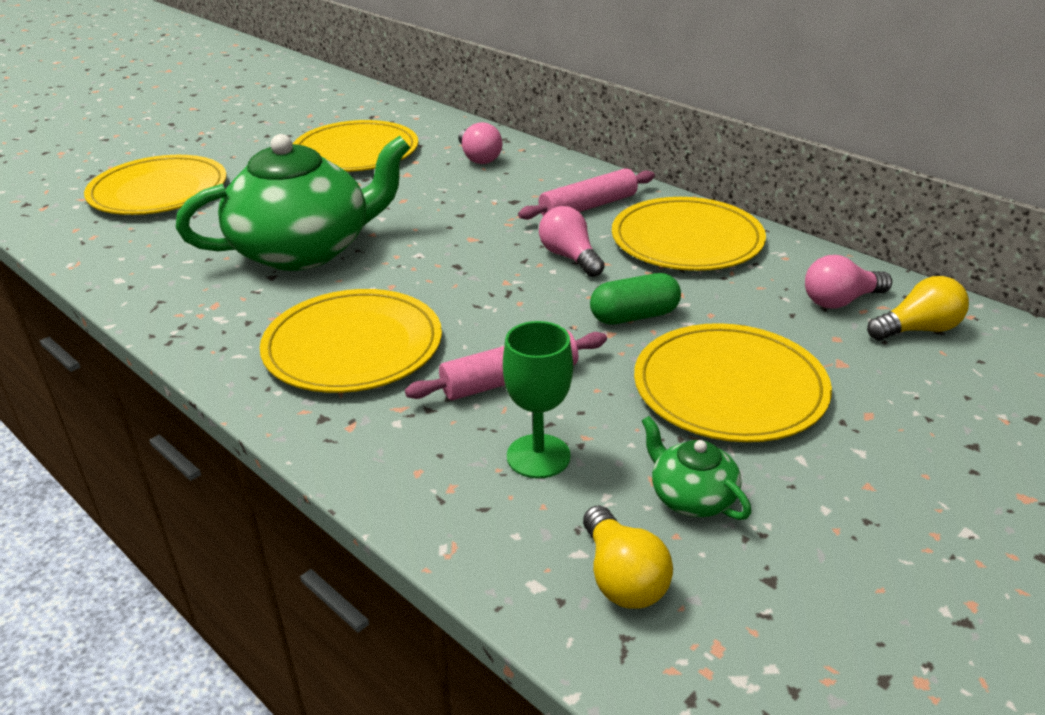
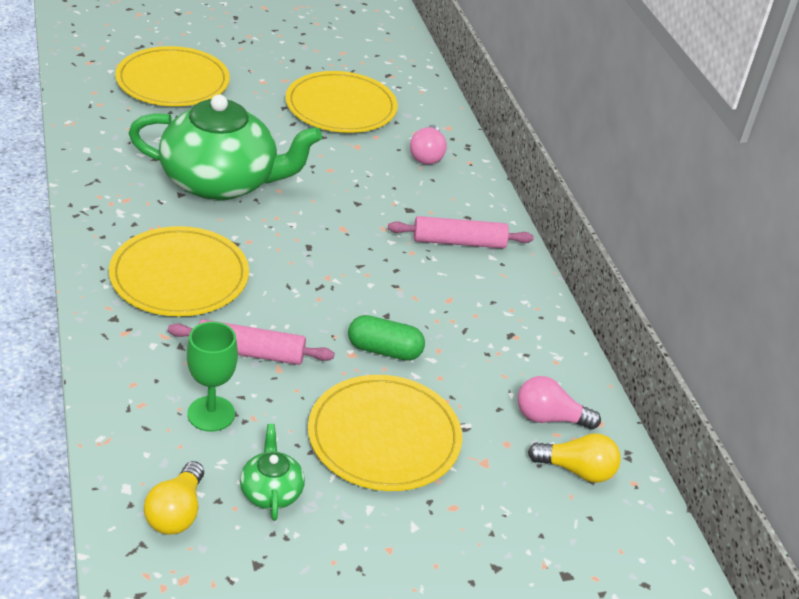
camera: 25 degrees right, 5 degrees up
(570, 257) = (394, 279): pink light bulb -> none
(687, 240) = (499, 308): yellow plate -> none

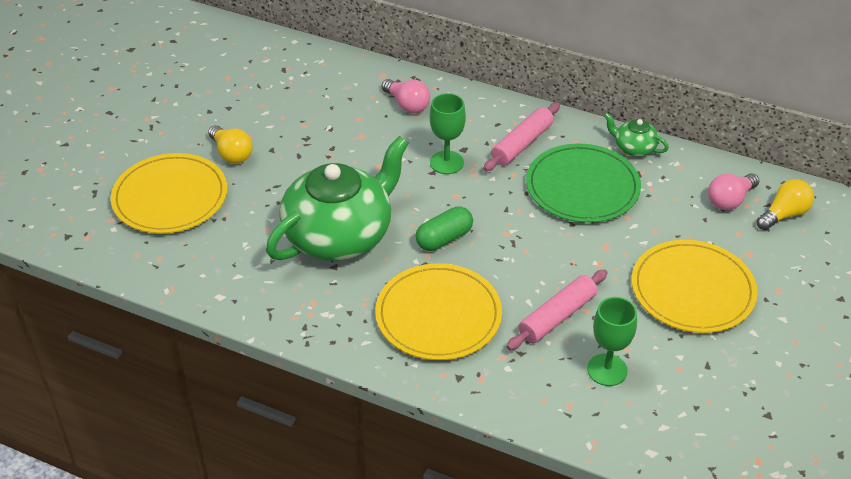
camera: 45 degrees left, 5 degrees up
(176, 512) = (693, 435): yellow light bulb -> yellow light bulb (231, 154)
(271, 491) = (705, 374): green teapot -> green teapot (634, 148)
(341, 107) = (302, 117): yellow plate -> none
(379, 206) = (446, 162): none -> green goblet
(384, 350) = (607, 244): green capsule -> green capsule (444, 238)
(446, 303) = (582, 187): none -> green plate

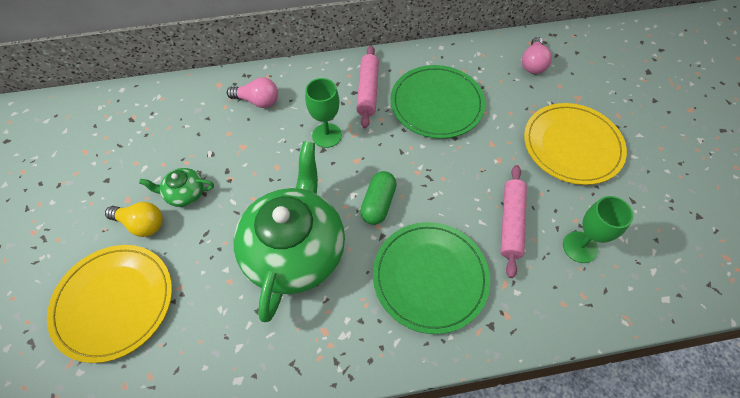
camera: 35 degrees left, 15 degrees up
(438, 315) = (430, 277): yellow plate -> green plate
(634, 148) = (443, 55): green teapot -> green teapot (184, 193)
(784, 214) = (571, 57): yellow light bulb -> none

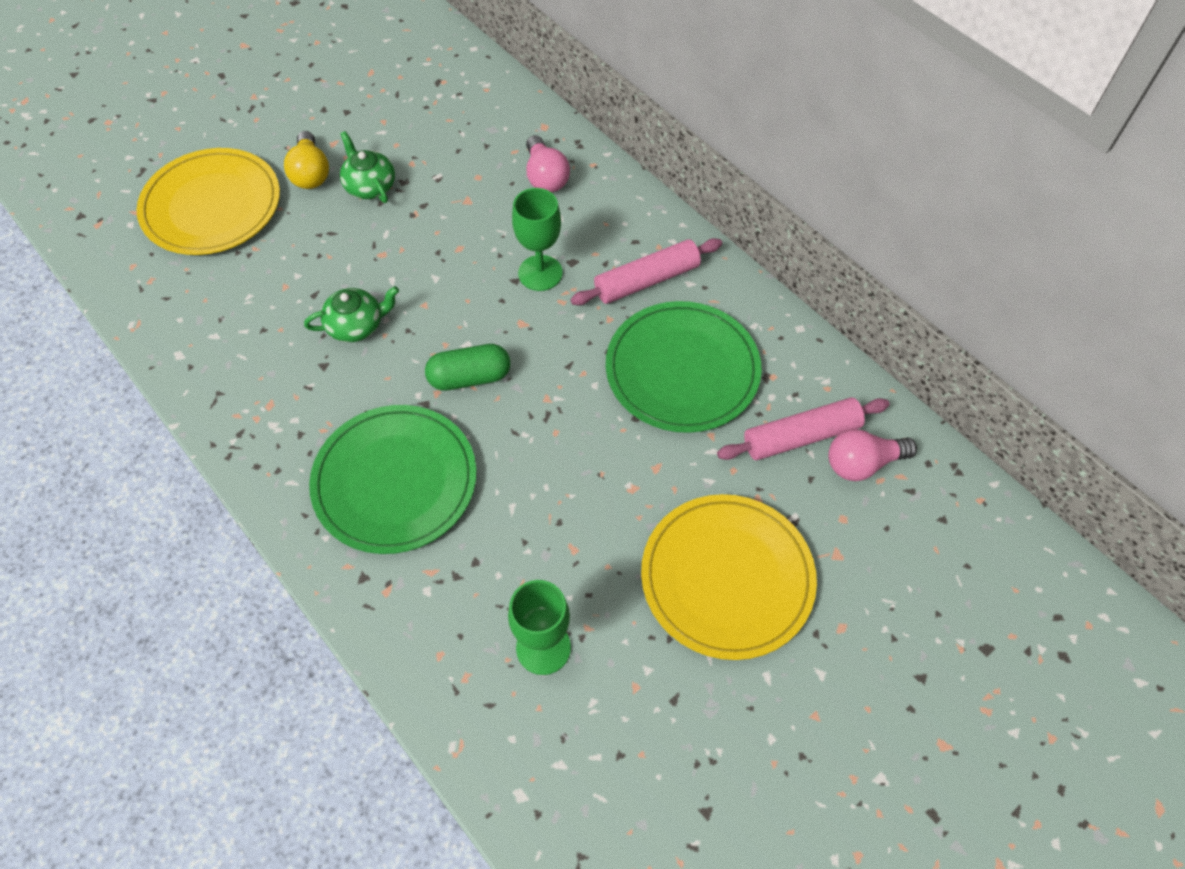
camera: 60 degrees right, 0 degrees up
(295, 249) = (356, 325): green teapot -> green teapot, size x0.42
(510, 223) = (532, 543): pink rolling pin -> pink rolling pin (801, 436)

